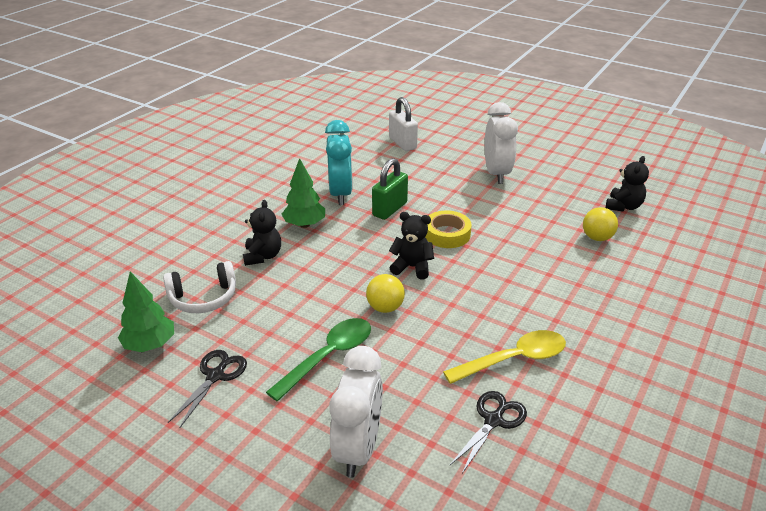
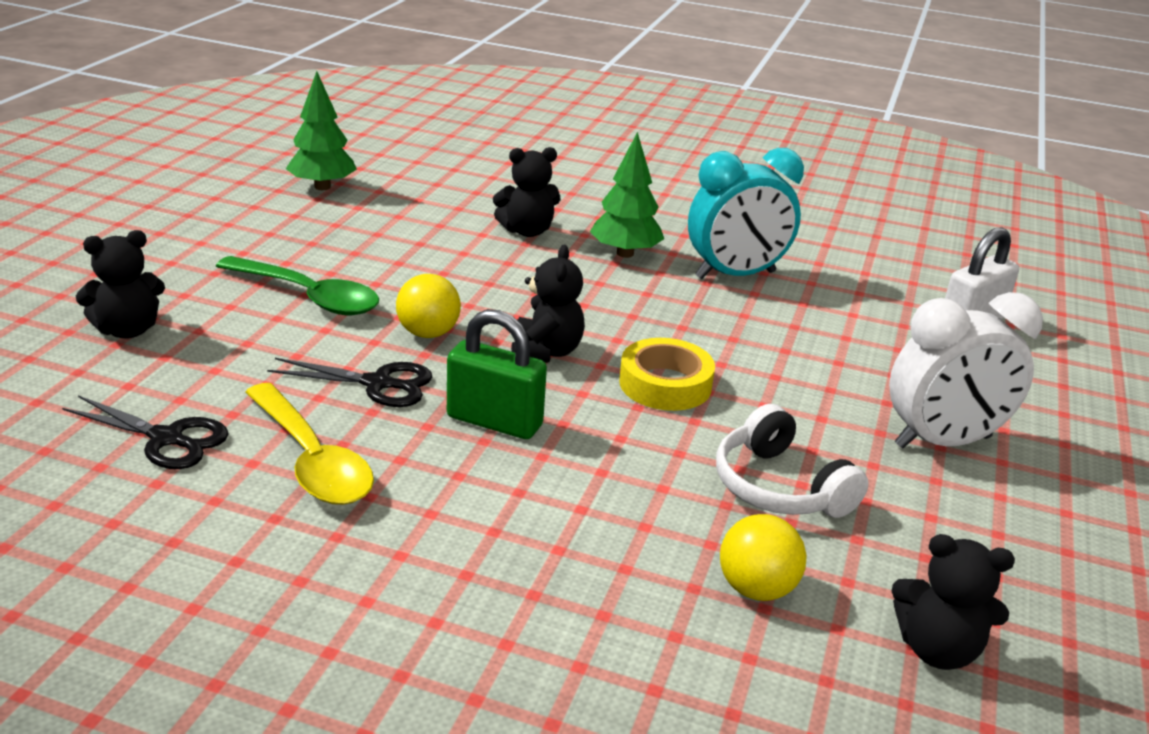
camera: 75 degrees right, 5 degrees down
(203, 298) = (419, 204): white headphones -> white headphones (779, 487)
(215, 376) = (268, 229): black scissors -> black scissors (378, 384)
(358, 449) = (128, 330): white clock -> black teddy bear
(390, 209) = (715, 323): green padlock -> green padlock (494, 421)

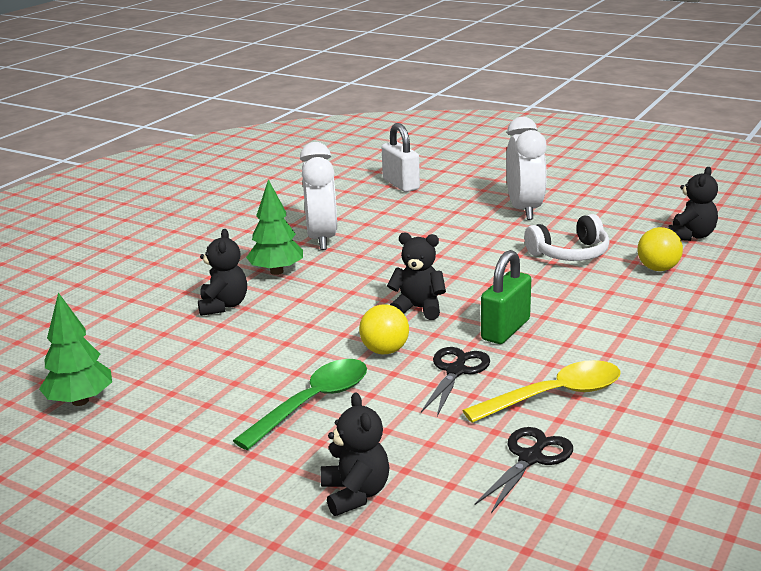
camera: 75 degrees left, 5 degrees down
(665, 384) = (462, 273): yellow tape -> none
(735, 275) = (322, 239): turquoise clock -> white clock

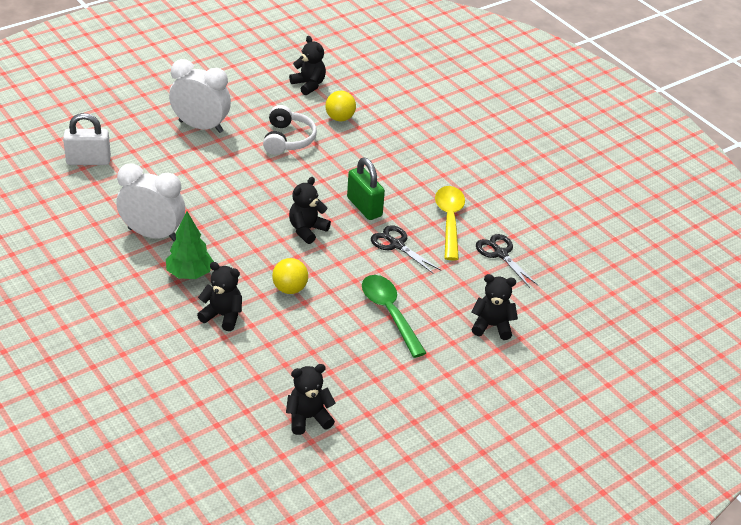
camera: 70 degrees left, 15 degrees up
(80, 401) = (308, 418): green tree -> black teddy bear
(385, 351) = (350, 263): yellow ball -> yellow ball (289, 289)

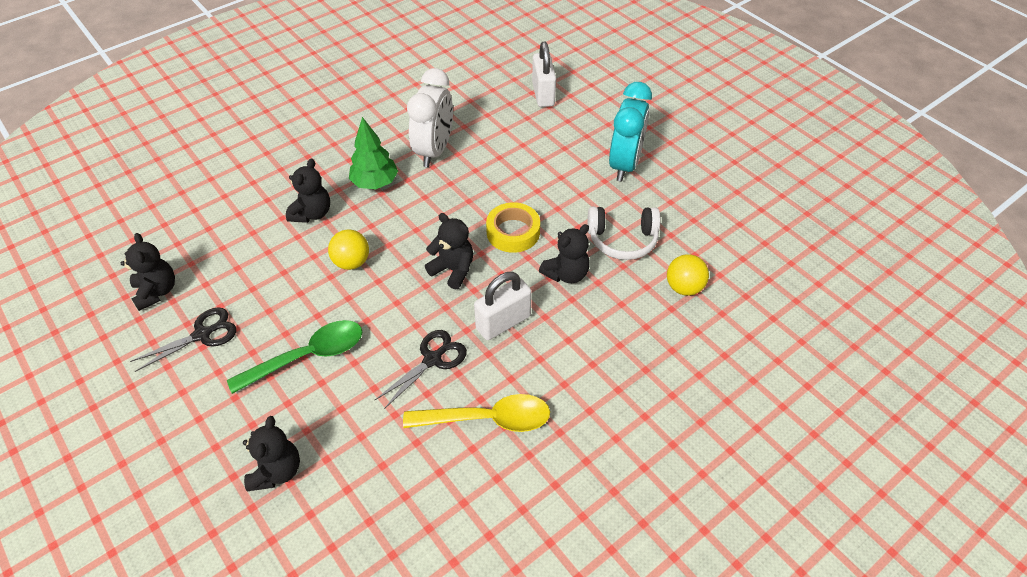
camera: 90 degrees right, 10 degrees up
(201, 126) = (624, 164): white clock -> turquoise clock
(269, 194) = (513, 232): none -> yellow tape
(308, 85) = (746, 251): black teddy bear -> black teddy bear (566, 274)
(364, 207) = (503, 322): green padlock -> white padlock
(500, 254) = (422, 484): black scissors -> black scissors (202, 334)

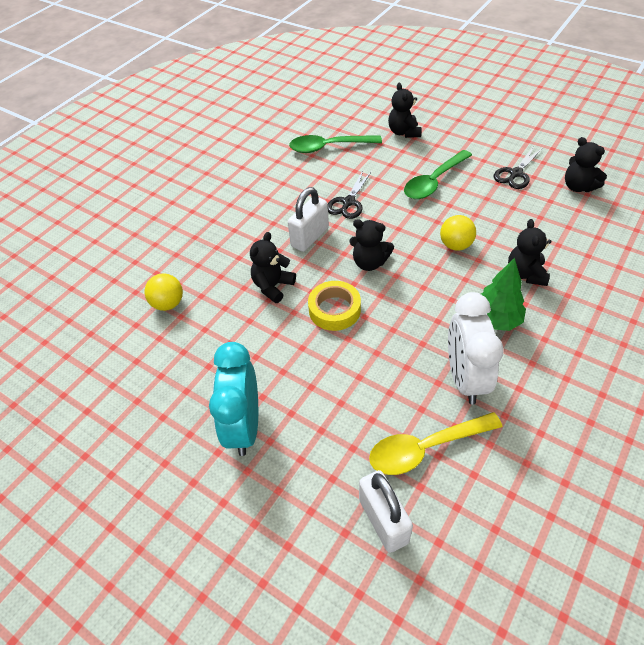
camera: 165 degrees right, 0 degrees up
(406, 479) = (329, 147): none -> green spoon
(487, 419) = (295, 183): yellow spoon -> yellow spoon (426, 448)
(622, 240) = (229, 332): white headphones -> none

